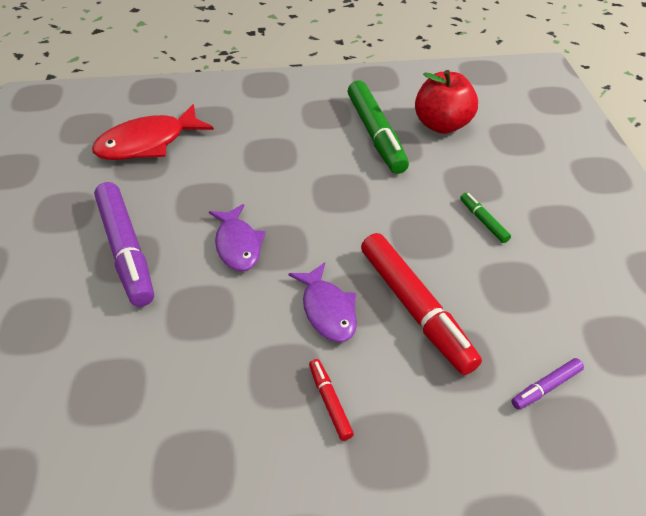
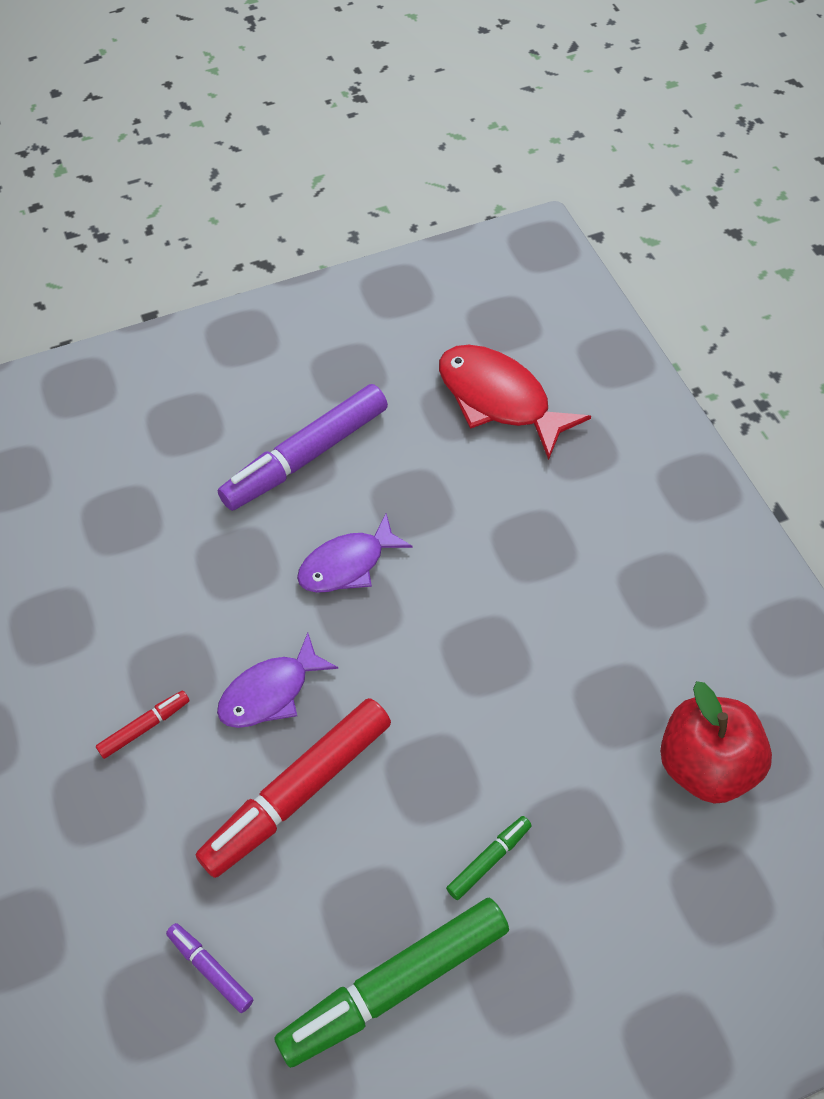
camera: 75 degrees right, 10 degrees up
(375, 134) = (636, 671): green marker -> green marker (394, 985)

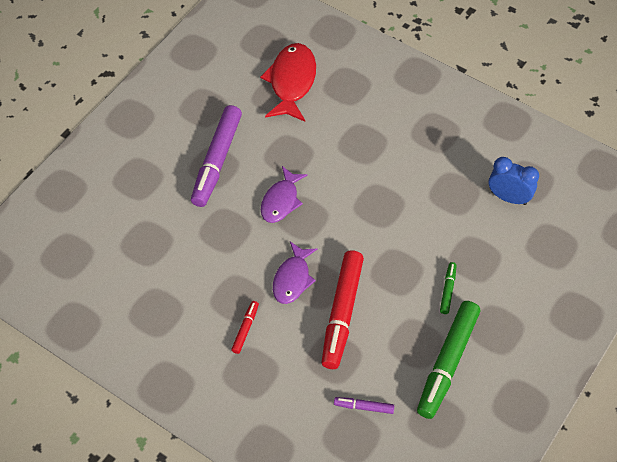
camera: 35 degrees left, 0 degrees up
(499, 400) = (291, 82): red fish -> red fish turned 90 degrees clockwise
(705, 765) = (508, 198): red apple -> blue clock

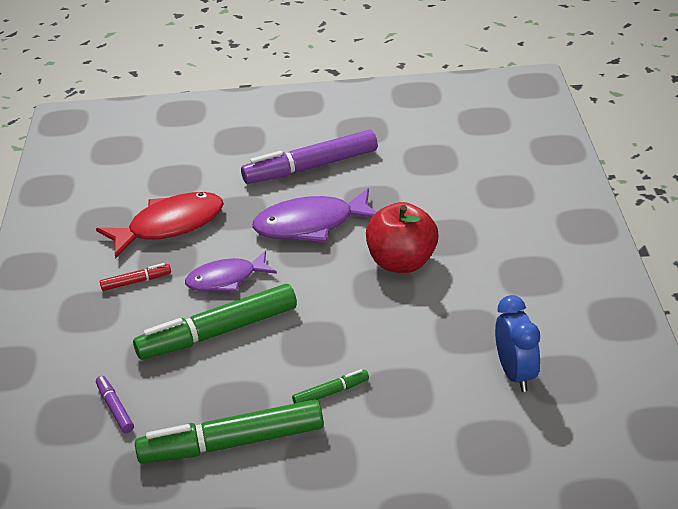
camera: 55 degrees right, 20 degrees down
(281, 201) = (311, 225): purple fish -> purple fish, size x1.50
(291, 82) = (460, 158): red fish -> red fish (170, 226)
(342, 313) = (218, 332): red marker -> green marker
(365, 181) = (402, 262): none -> red apple

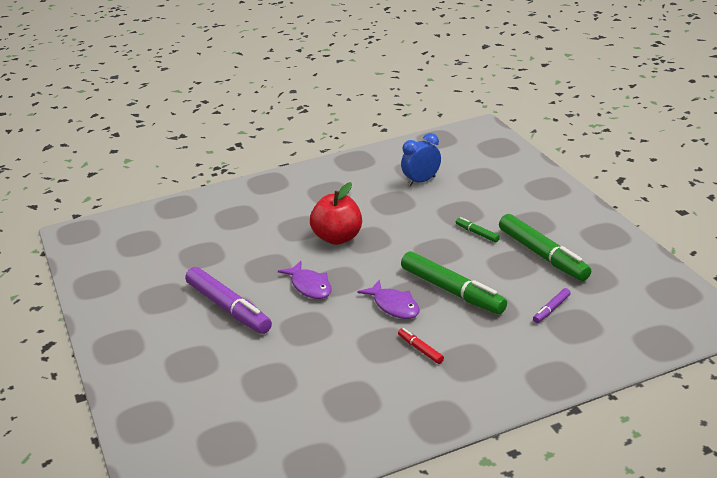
camera: 110 degrees left, 5 degrees down
(170, 226) = (341, 358): red fish -> none
(311, 225) = (309, 286): purple fish -> purple fish, size x0.67

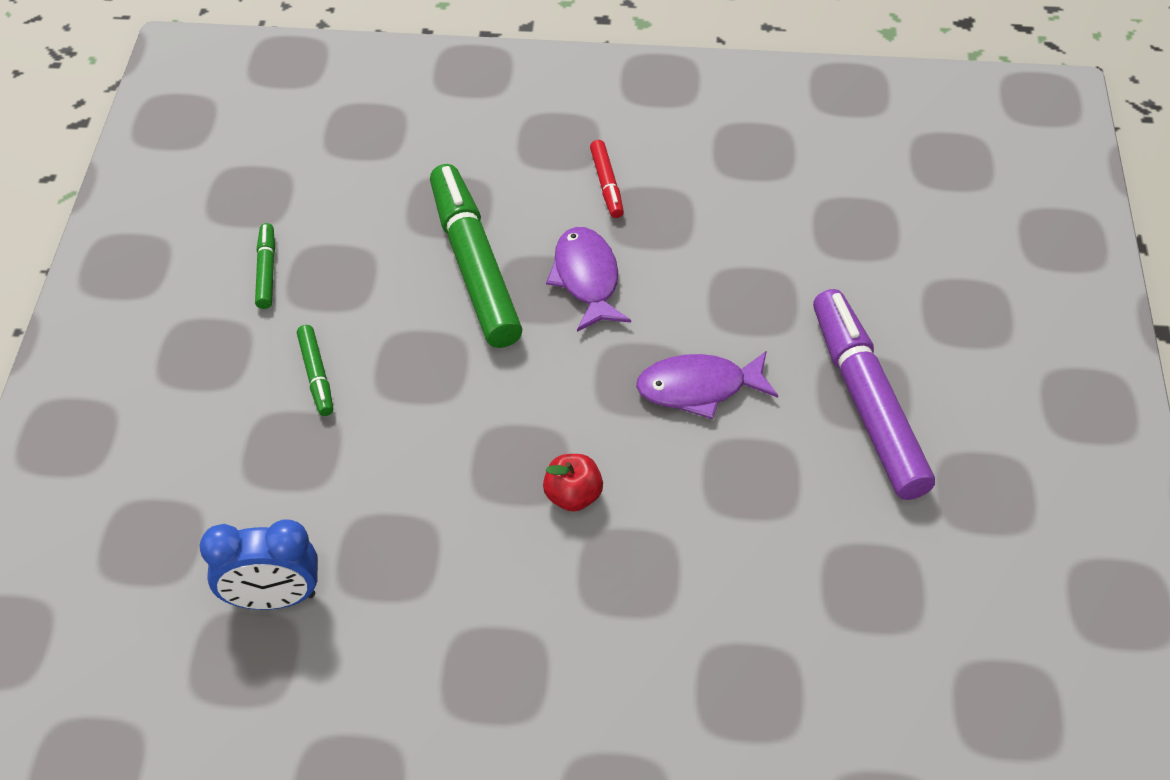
camera: 155 degrees left, 20 degrees up
(309, 286) = (699, 388): purple fish -> purple fish turned 90 degrees counterclockwise
(337, 238) = (573, 496): red apple -> red apple, size x0.51
(542, 255) = (266, 271): green marker -> green marker, size x0.45
(551, 309) = (366, 167): purple marker -> none

